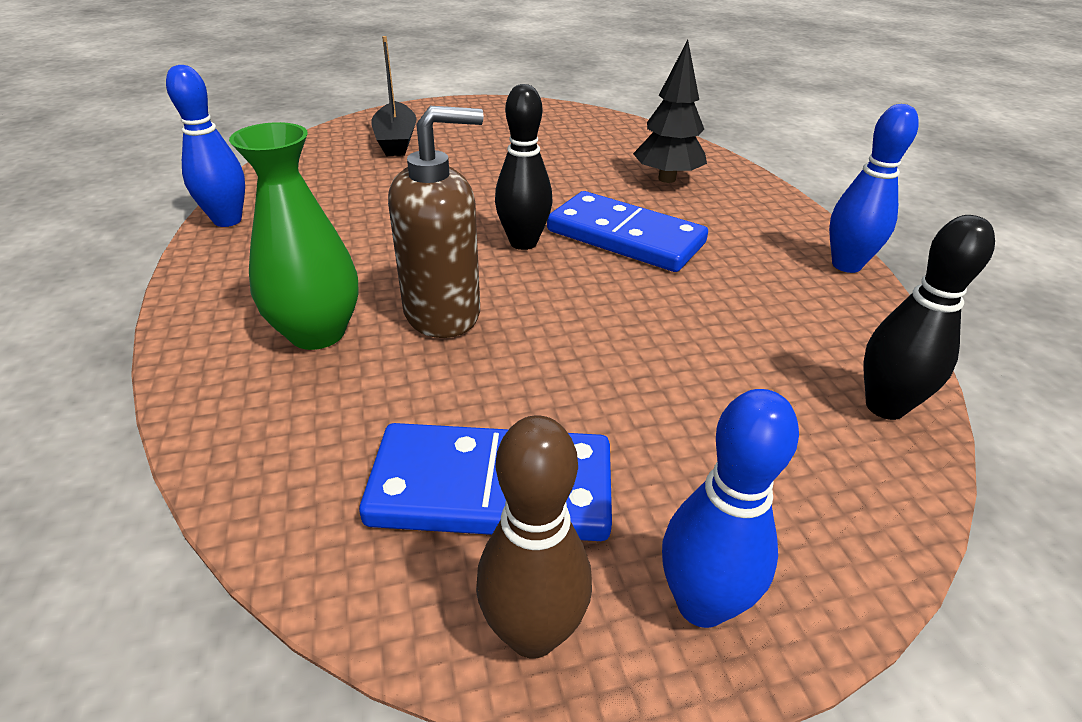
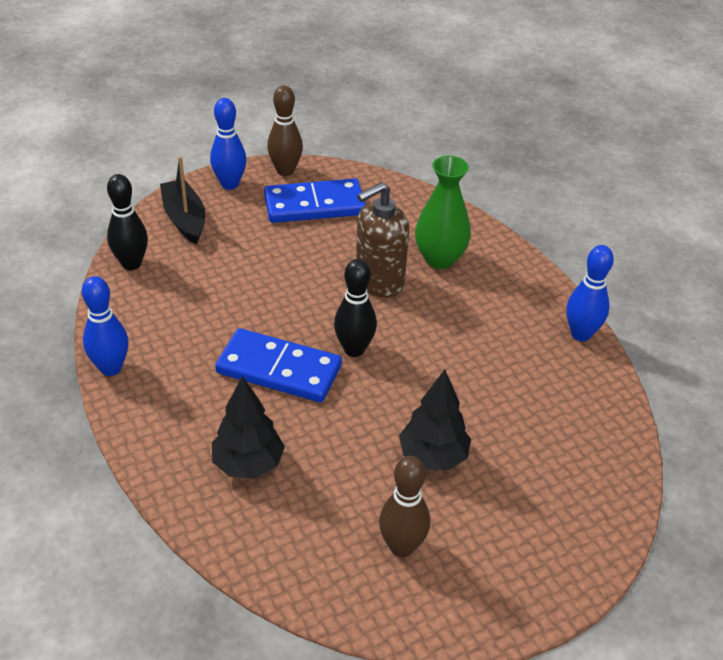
camera: 165 degrees right, 5 degrees up
(396, 140) = (548, 483): black boat -> black boat (184, 219)
(486, 163) = (433, 457): none -> black tree
(543, 130) = (401, 546): none -> brown bowling pin

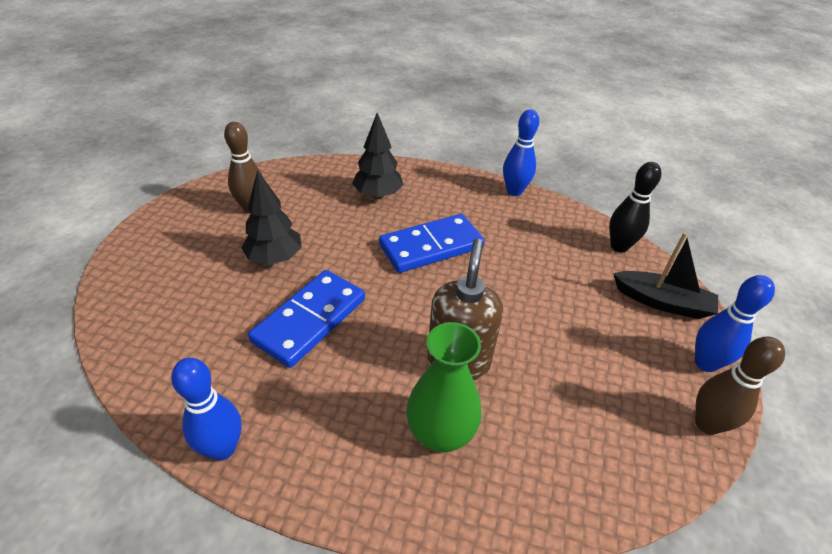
camera: 135 degrees right, 0 degrees up
(314, 205) = (619, 402): blue domino -> blue domino (309, 320)
(354, 349) = (403, 290): black bowling pin -> none

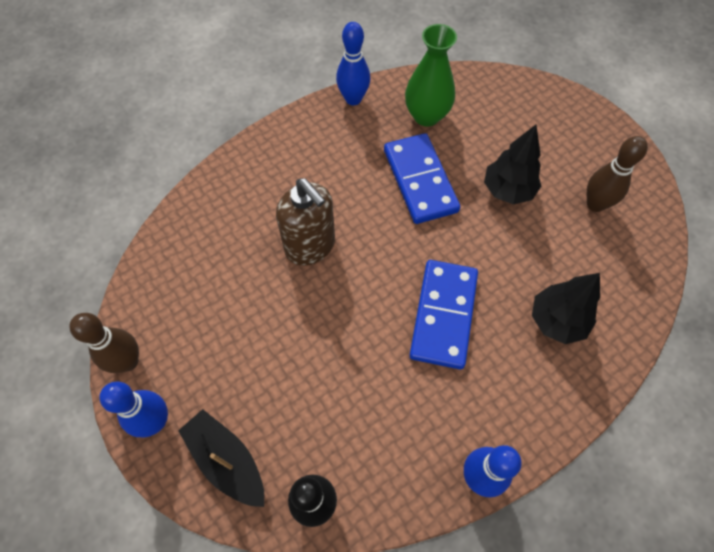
camera: 130 degrees right, 20 degrees up
(440, 434) = (271, 199): green vase -> green vase (426, 116)
(662, 302) = (227, 460): black boat -> black boat turned 75 degrees clockwise

